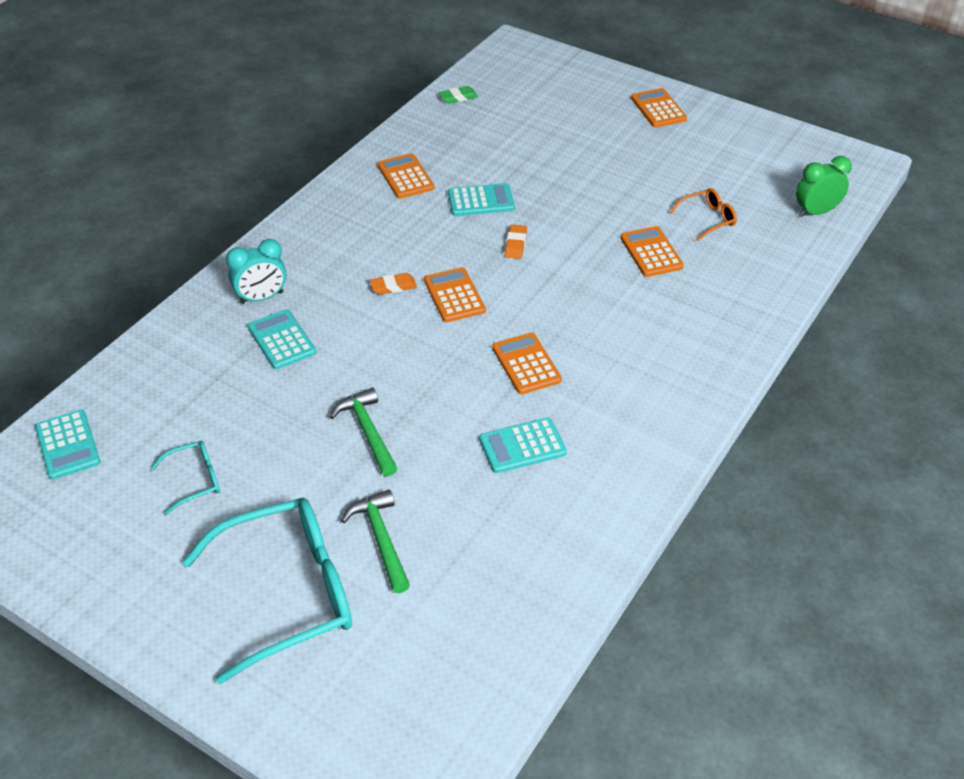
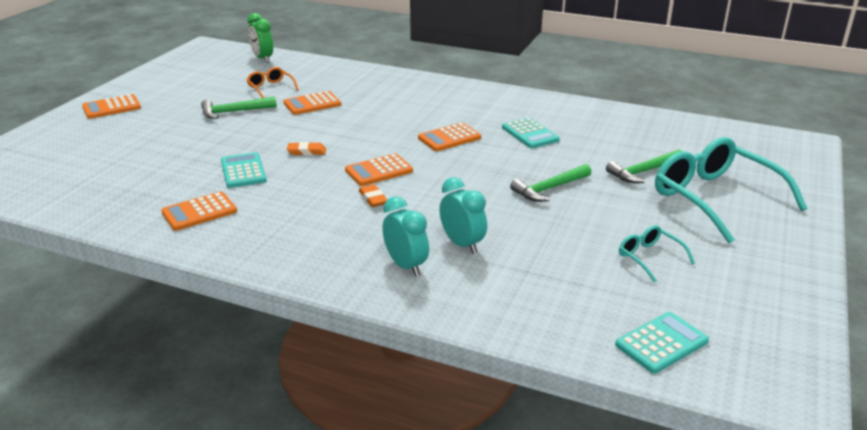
camera: 100 degrees left, 15 degrees down
(281, 340) = (462, 244): turquoise calculator -> turquoise clock
(458, 97) = (52, 198): green eraser -> none
(634, 192) = (234, 112): none -> green hammer

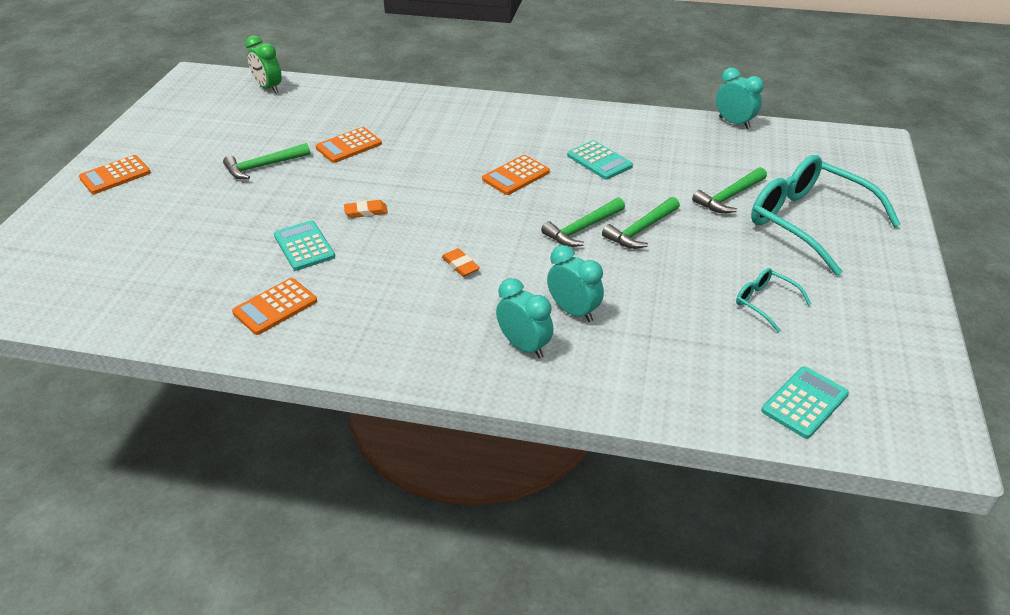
camera: 10 degrees left, 10 degrees up
(270, 88) = (293, 128): orange glasses -> none
(379, 171) = (454, 228): orange calculator -> none
(495, 182) = (582, 229): none -> green hammer
(668, 117) = (734, 123): none -> turquoise clock

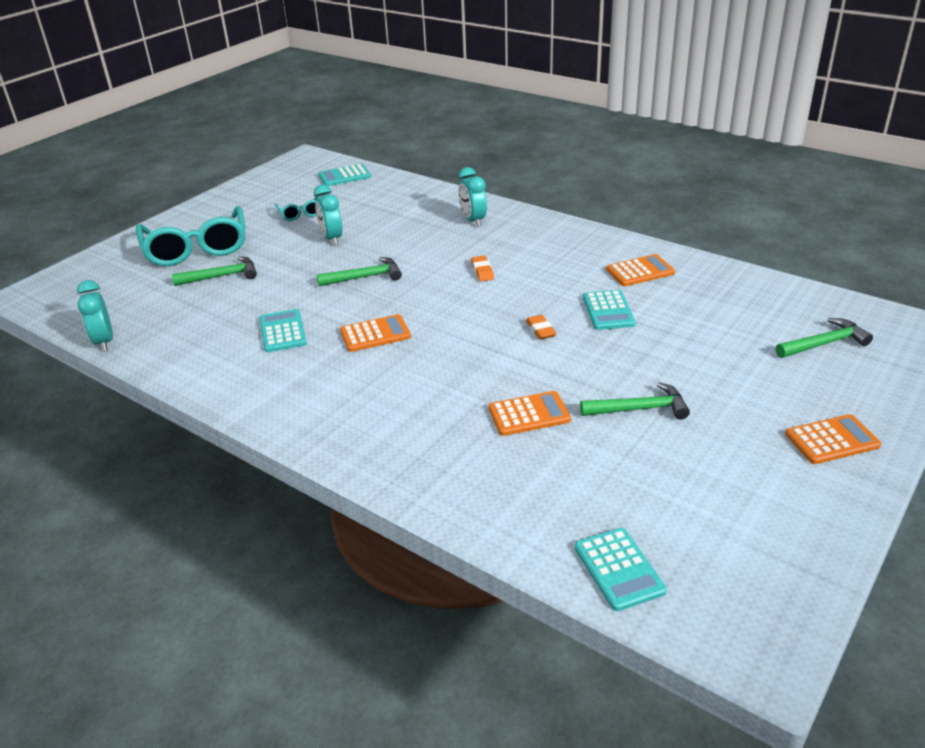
camera: 155 degrees left, 5 degrees down
(268, 88) = (619, 569): green clock -> turquoise calculator
(366, 212) = (540, 330): orange eraser -> orange eraser turned 60 degrees clockwise
(573, 311) = (425, 231): turquoise clock -> turquoise clock (331, 239)
(641, 230) = (321, 267): green hammer -> green hammer (824, 343)

